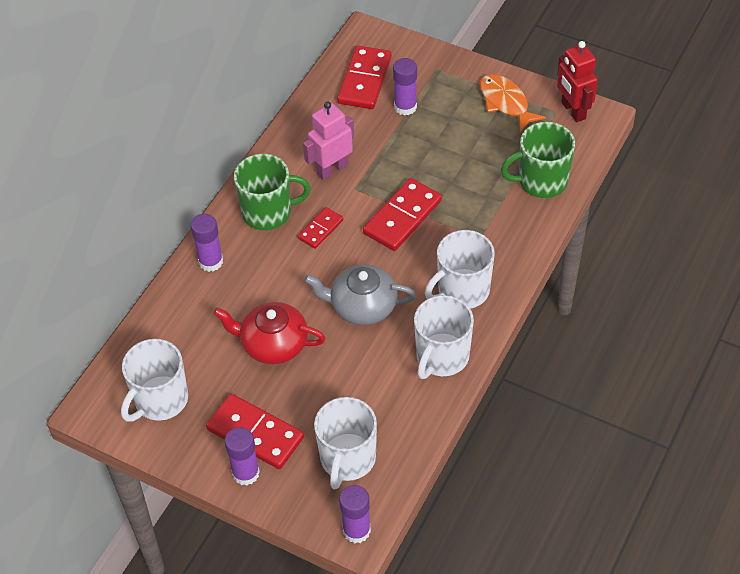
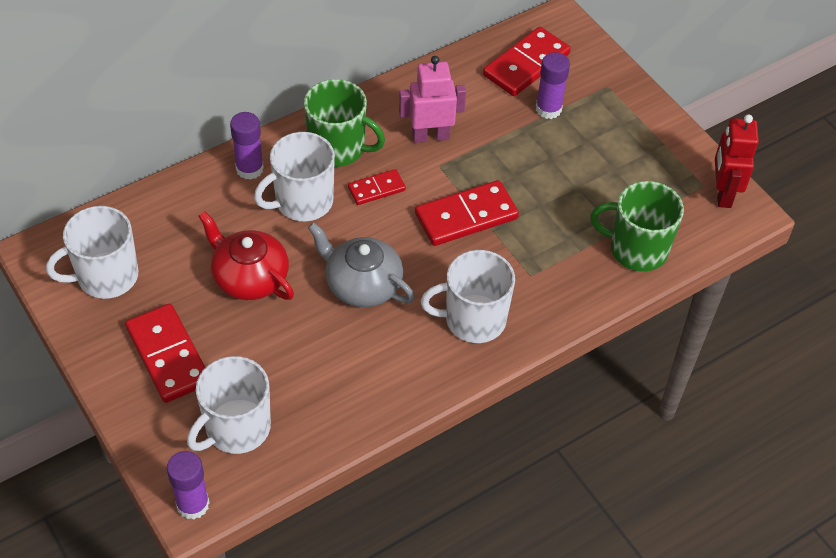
camera: 25 degrees right, 0 degrees up
(246, 473) = (131, 389): purple glue stick -> none
(442, 357) = (404, 376): white mug -> white mug (302, 201)
(505, 103) = (656, 152): orange fish -> none

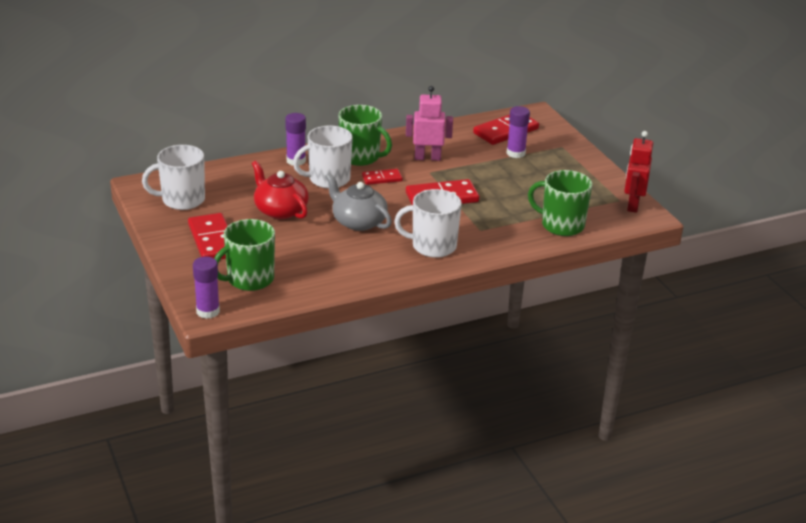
camera: 10 degrees right, 20 degrees down
(236, 428) = (249, 279): white mug -> green mug

